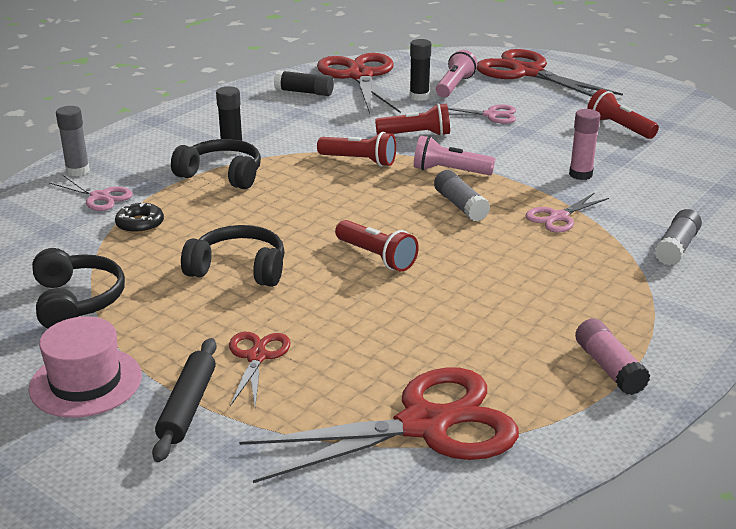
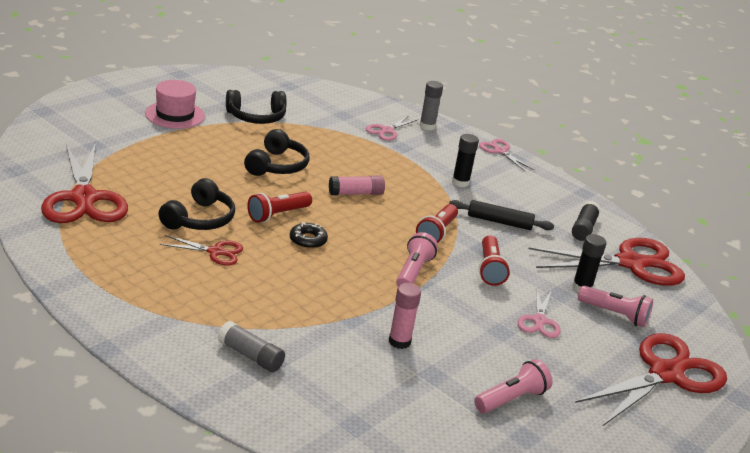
camera: 90 degrees right, 0 degrees up
(140, 224) = (345, 140): black donut -> black donut (308, 240)
(188, 407) = (139, 137): black rolling pin -> black rolling pin (499, 222)
(222, 175) = (416, 174): black headphones -> black headphones (199, 219)
(257, 356) = (176, 160): red scissors -> red scissors (215, 252)
(460, 205) = (349, 264): grey glue stick -> none
(558, 217) = (319, 307): pink scissors -> pink scissors (500, 151)
(609, 368) = (103, 274): pink glue stick -> pink glue stick (356, 193)
(619, 127) = (511, 399): red flashlight -> pink flashlight

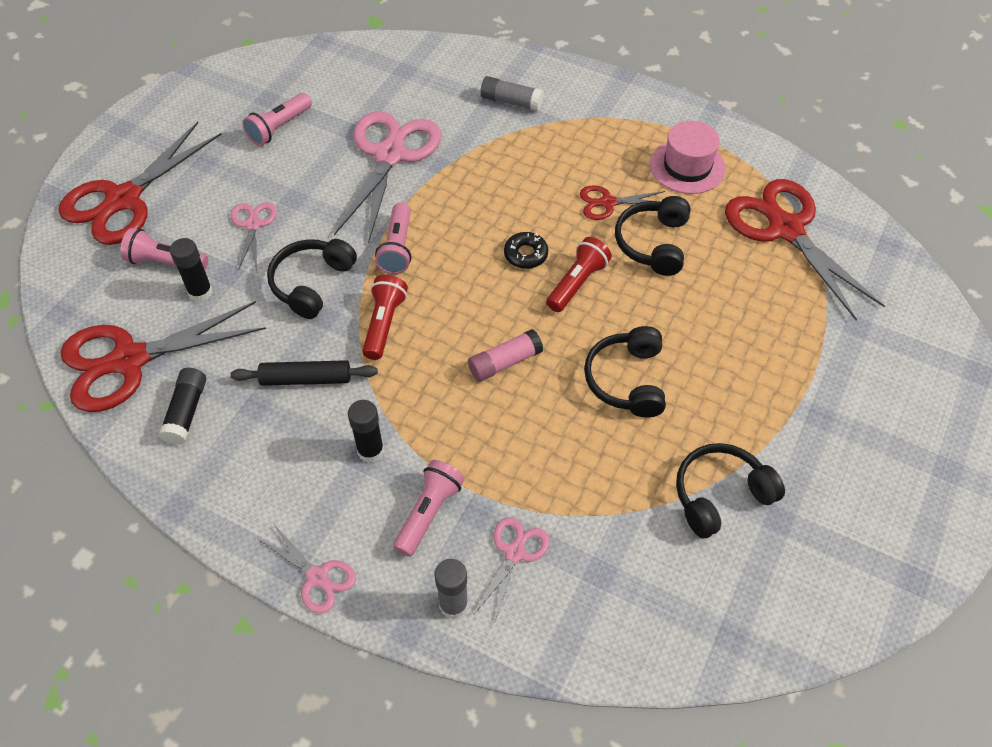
camera: 170 degrees right, 25 degrees up
(175, 115) = (826, 443): pink hat -> pink hat (687, 166)
(399, 341) = (390, 155): pink glue stick -> pink scissors
(430, 154) = (429, 512): none -> pink flashlight
(490, 269) = (311, 283): red flashlight -> black headphones

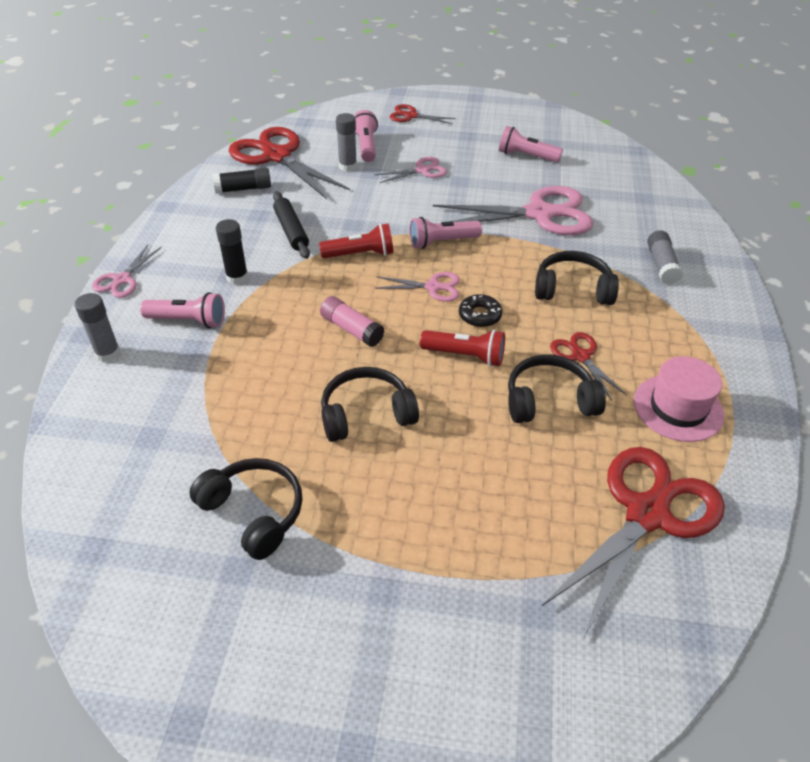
camera: 70 degrees right, 10 degrees down
(123, 200) = (411, 116): red scissors -> red scissors, size x0.49
(200, 292) = (347, 166): black glue stick -> grey glue stick
(311, 283) = (381, 210): black headphones -> black headphones (572, 289)
(514, 553) = (160, 378): pink scissors -> pink scissors (433, 287)

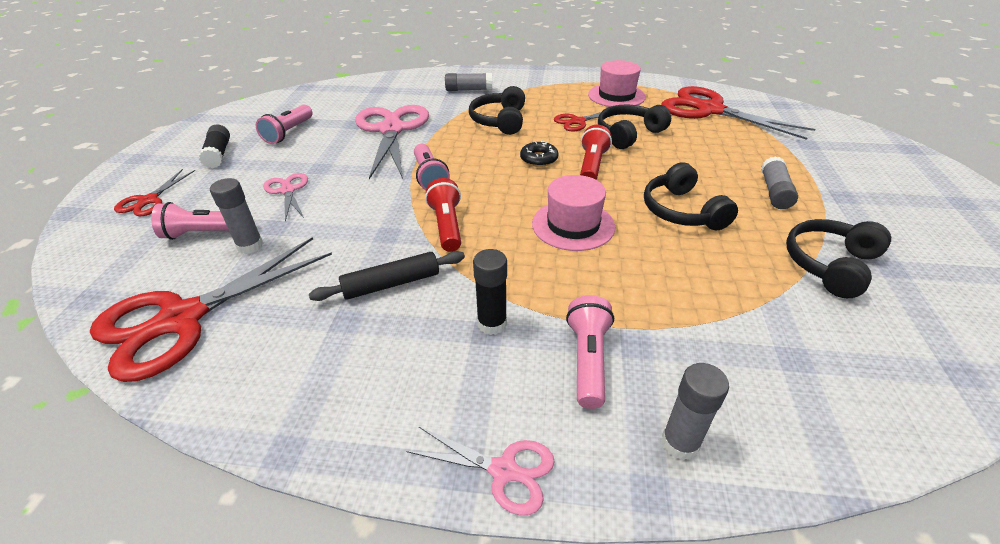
camera: 90 degrees left, 5 degrees down
(243, 189) = (266, 347): black glue stick -> black glue stick (218, 154)
(351, 329) = (573, 225): pink glue stick -> pink hat
(399, 514) = (774, 192): none -> grey glue stick
(433, 287) = (502, 181): pink scissors -> none
(549, 400) = (628, 134): black headphones -> black headphones turned 60 degrees clockwise

